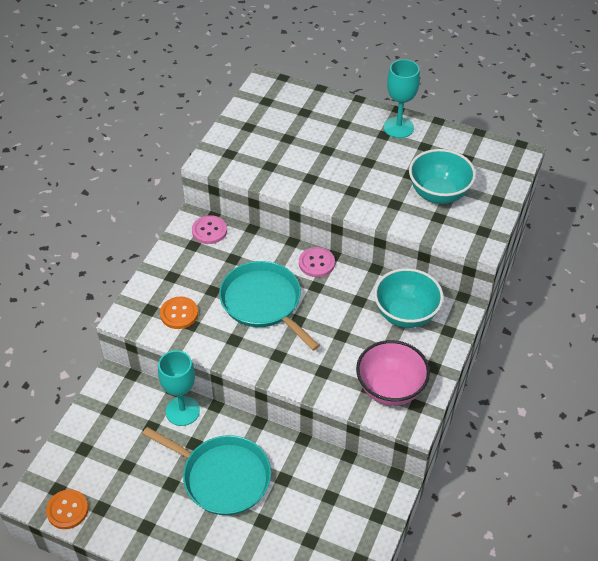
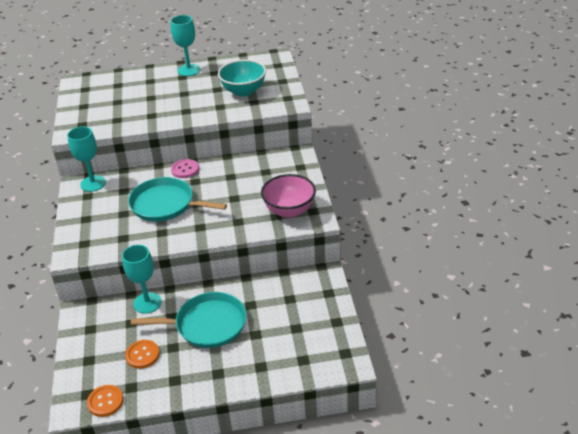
camera: 30 degrees left, 10 degrees down
(179, 314) = (109, 236): orange button -> orange button (142, 355)
(209, 231) = (93, 183): pink button -> turquoise goblet
(406, 314) = (266, 170): turquoise bowl -> none

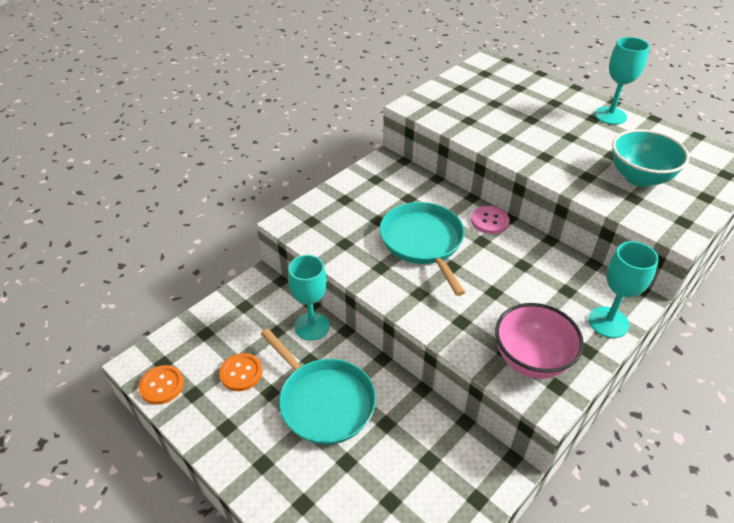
camera: 50 degrees right, 5 degrees up
(93, 183) = (395, 171): turquoise goblet -> turquoise goblet (608, 322)

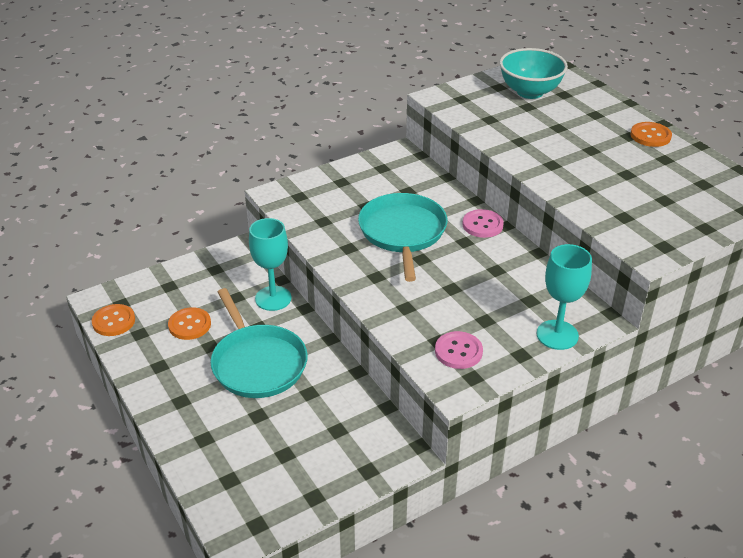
camera: 15 degrees right, 5 degrees down
(531, 360) = (458, 351): pink bowl -> pink button
(610, 116) = (650, 136): turquoise goblet -> orange button
(639, 177) = (643, 199): turquoise bowl -> turquoise bowl (530, 92)

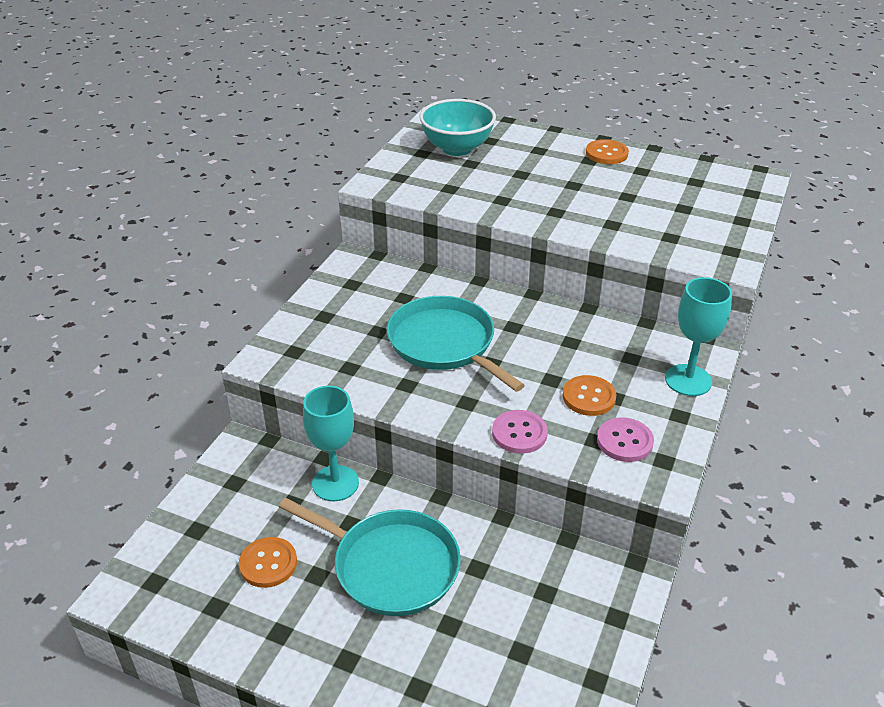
camera: 35 degrees left, 0 degrees up
(114, 321) = (166, 610): orange button -> orange button (589, 397)
(482, 225) = (512, 302): pink button -> pink button (519, 433)

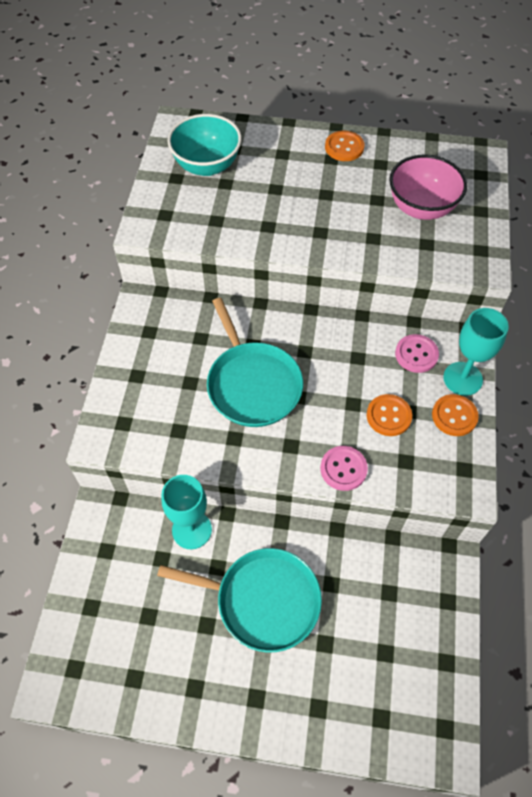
camera: 15 degrees left, 20 degrees up
(268, 563) = (163, 625): orange button -> orange button (454, 416)
(444, 344) = (252, 384): turquoise pan -> turquoise pan turned 150 degrees counterclockwise
(624, 441) = (429, 456): pink button -> pink button (416, 354)
(674, 209) = (421, 208): none -> pink bowl

